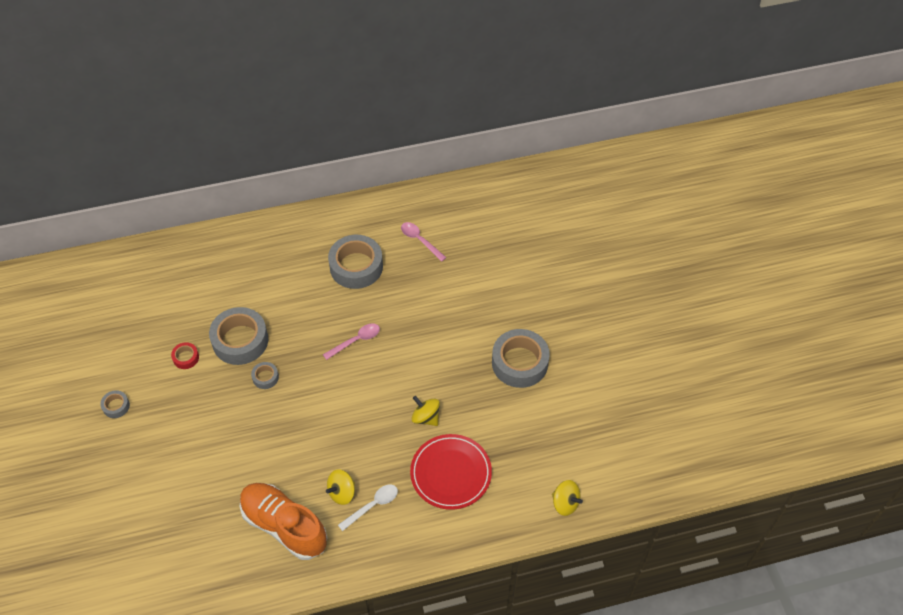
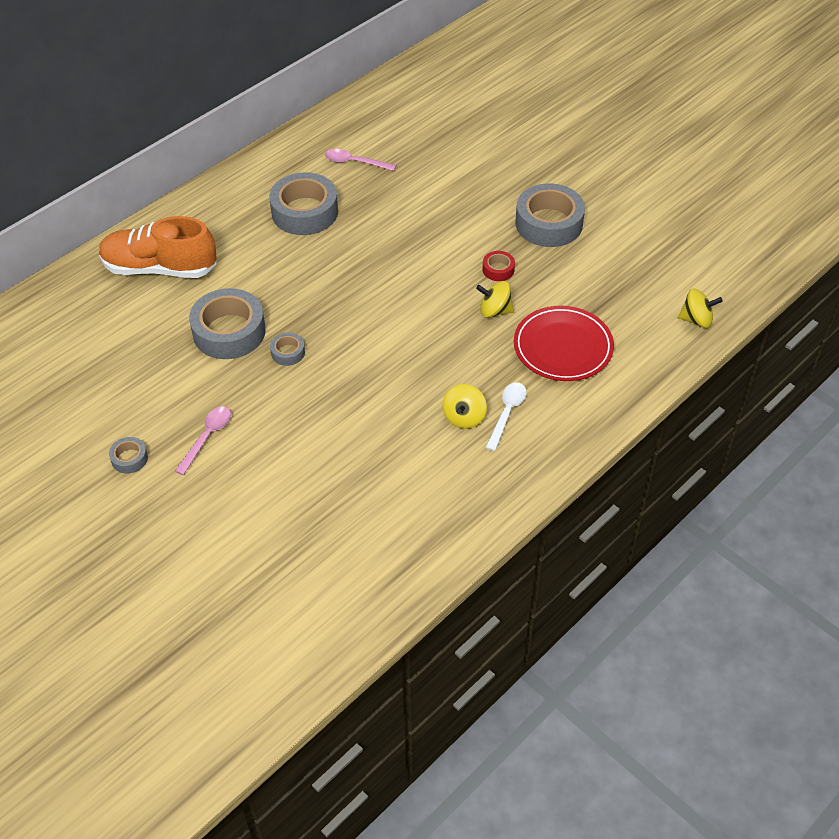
camera: 30 degrees left, 5 degrees down
(186, 358) = (177, 375): red tape -> red tape (498, 269)
(284, 526) = (427, 477): orange shoe -> orange shoe (160, 268)
(356, 341) = (361, 277): pink spoon -> pink spoon (207, 437)

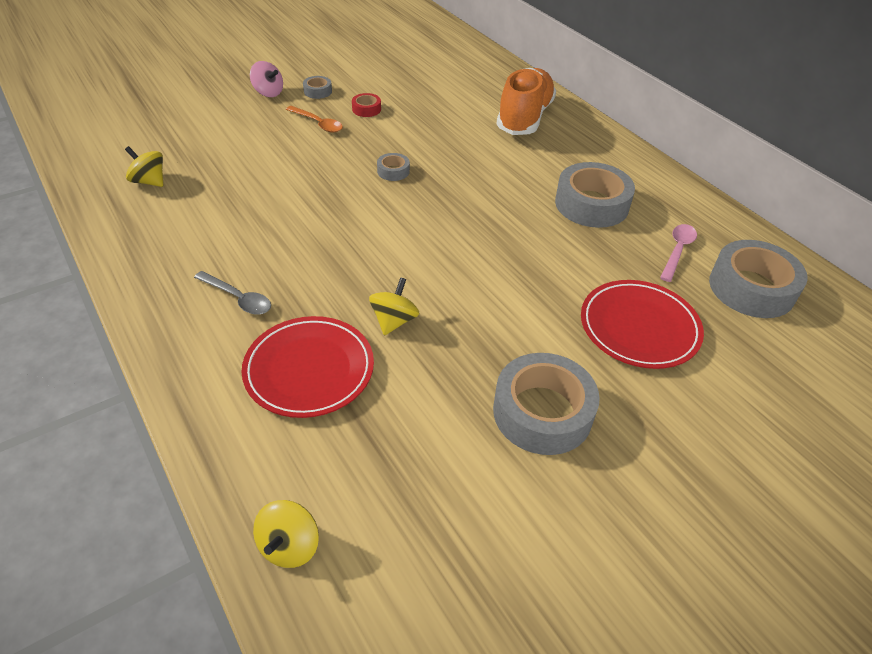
camera: 100 degrees right, 5 degrees down
(141, 508) = (268, 93): none -> pink spinning top
(207, 437) = (318, 123): pink spoon -> orange spoon
(229, 332) = (432, 144): grey tape -> grey tape (751, 288)
(451, 181) = (639, 327): none -> red plate
(464, 417) = (252, 266): yellow spinning top -> yellow spinning top (149, 181)
(498, 269) = (463, 339): red tape -> red tape (366, 109)
(507, 413) = (238, 298): white spoon -> grey spoon

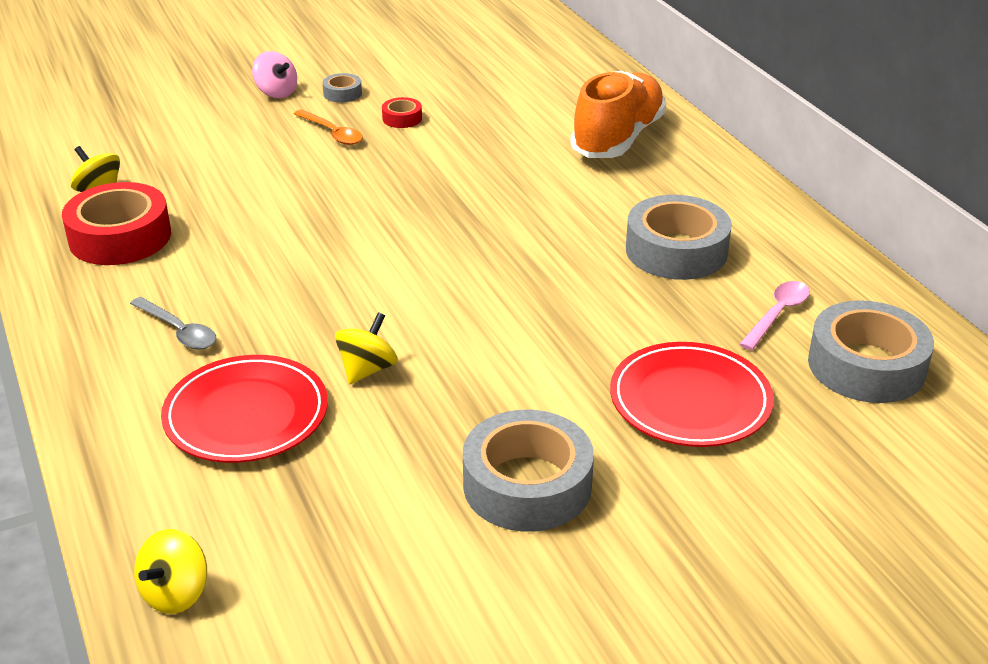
camera: 10 degrees right, 10 degrees down
(173, 219) = (120, 237): none -> red tape
(393, 171) = (416, 196): grey tape -> none

